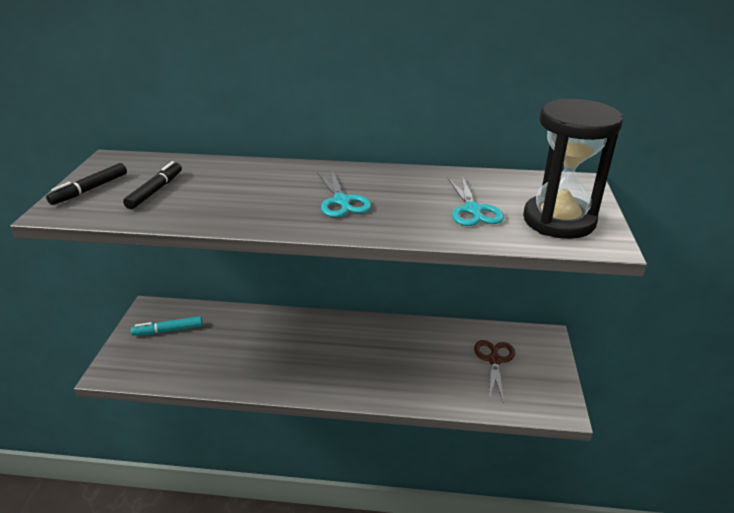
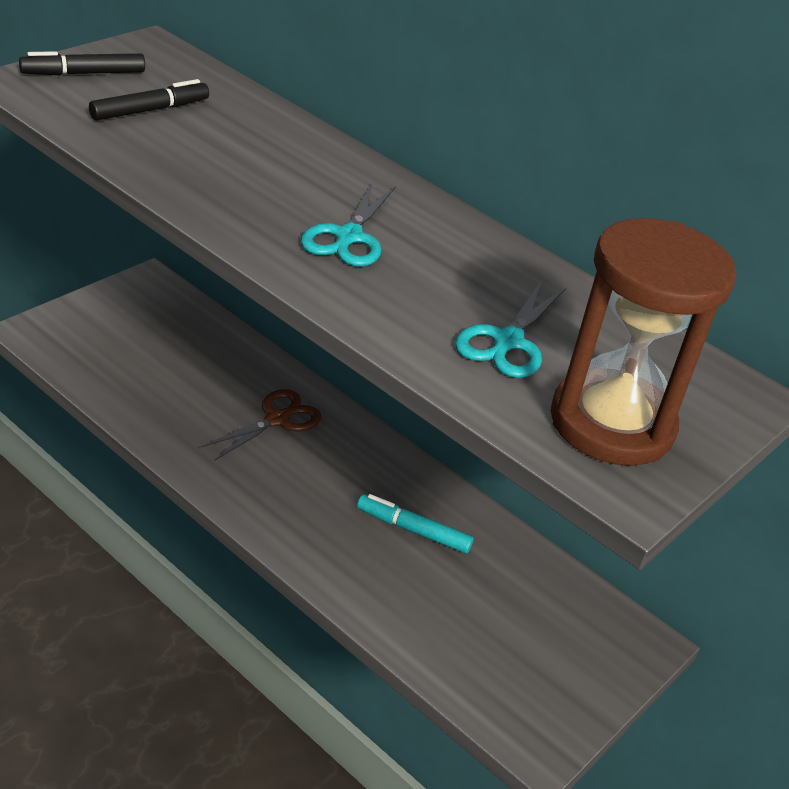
camera: 30 degrees right, 5 degrees up
(168, 330) = (144, 321): turquoise marker -> turquoise marker (413, 530)
(494, 360) = (521, 619): brown scissors -> brown scissors (278, 419)
(559, 220) = (611, 424): black hourglass -> brown hourglass

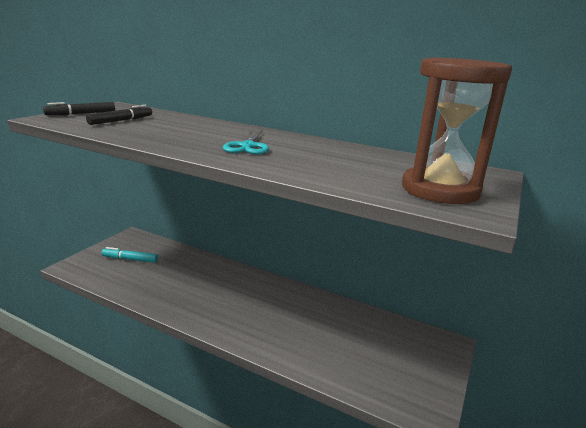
camera: 10 degrees left, 15 degrees down
(278, 419) = (215, 281): brown scissors -> none
(413, 530) = (306, 317): turquoise marker -> turquoise marker (130, 259)
(507, 342) = (358, 169): turquoise scissors -> none

